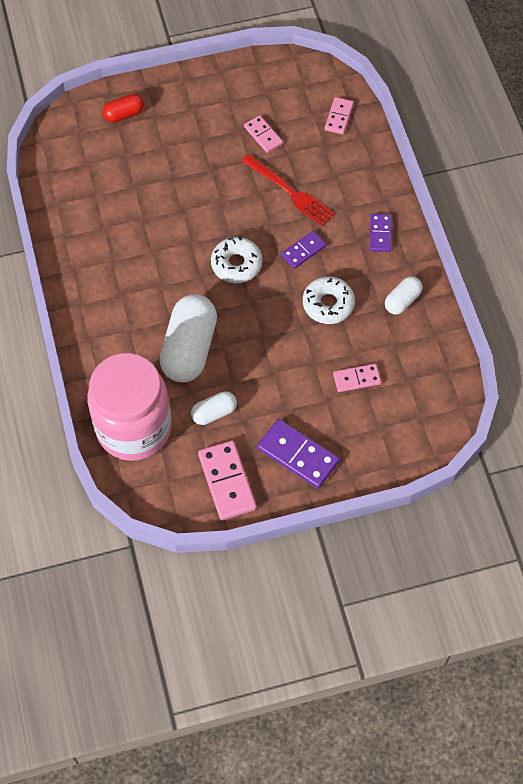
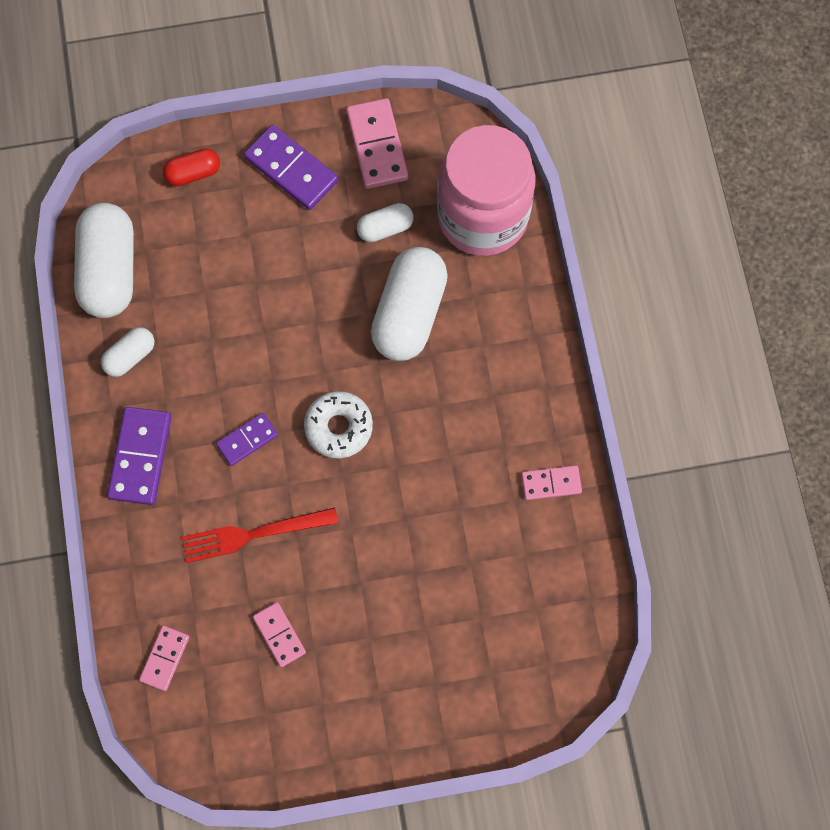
camera: 175 degrees left, 10 degrees up
(124, 114) = (481, 691): red capsule -> red capsule (193, 173)
(290, 192) = (253, 534): red fork -> red fork turned 60 degrees counterclockwise
(328, 304) = (226, 359): white donut -> none
(357, 379) = (206, 256): pink domino -> pink domino (551, 483)
(380, 234) = (140, 457): purple domino -> purple domino, size x1.66
(432, 362) = (110, 270): none -> white capsule

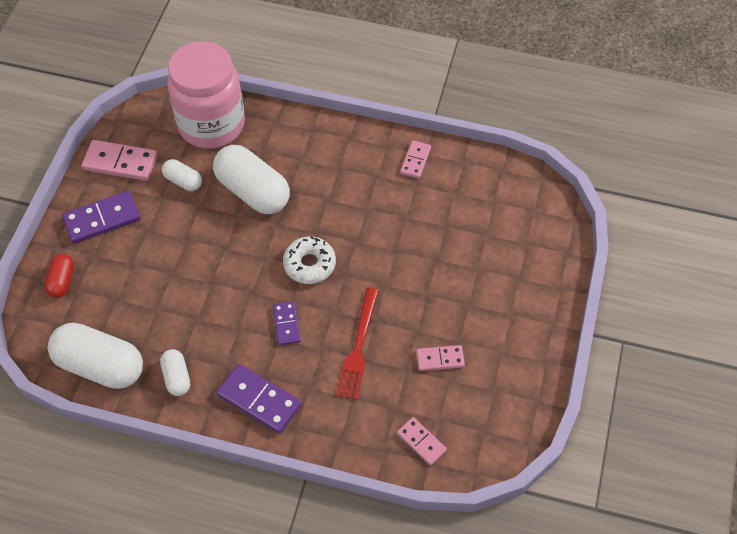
camera: 65 degrees left, 15 degrees down
(385, 228) = (183, 181): white capsule -> white capsule turned 60 degrees counterclockwise

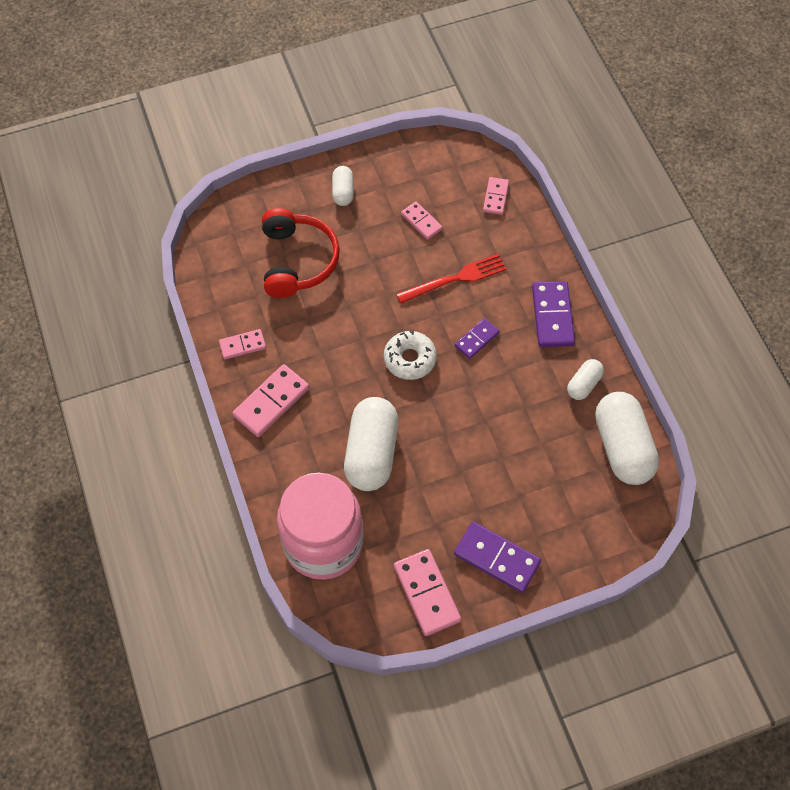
camera: 125 degrees left, 5 degrees up
(62, 281) = (580, 540): red capsule -> none
(183, 181) = (405, 520): white capsule -> white capsule (343, 192)
(349, 153) = (271, 402): none -> pink domino
(469, 240) = (297, 261): none -> red headphones

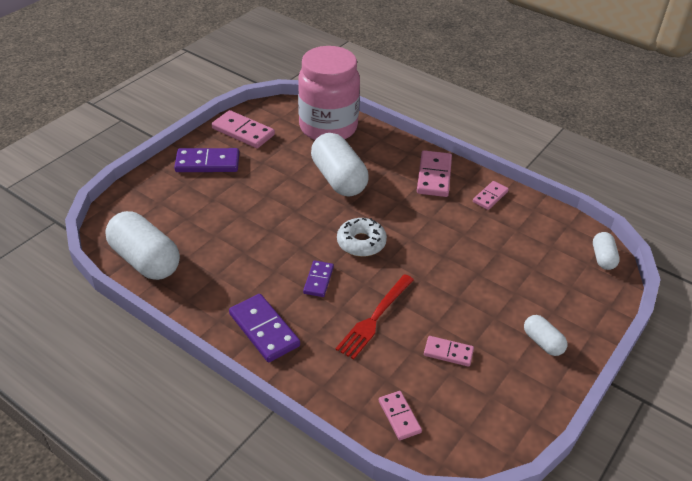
camera: 145 degrees right, 20 degrees down
(297, 261) = (516, 267): red headphones -> none
(583, 384) = (203, 289): white capsule -> white capsule (603, 258)

